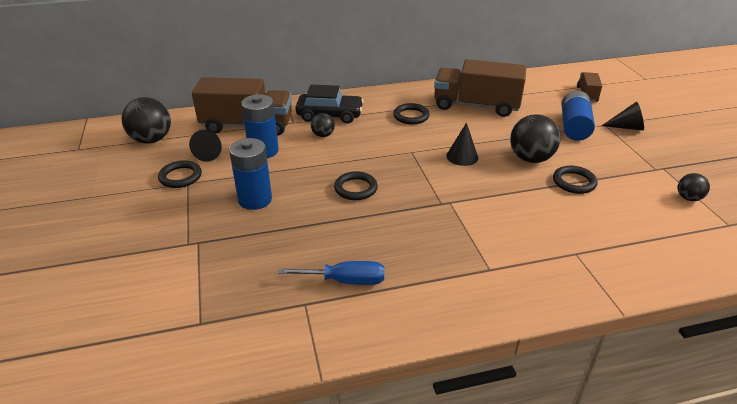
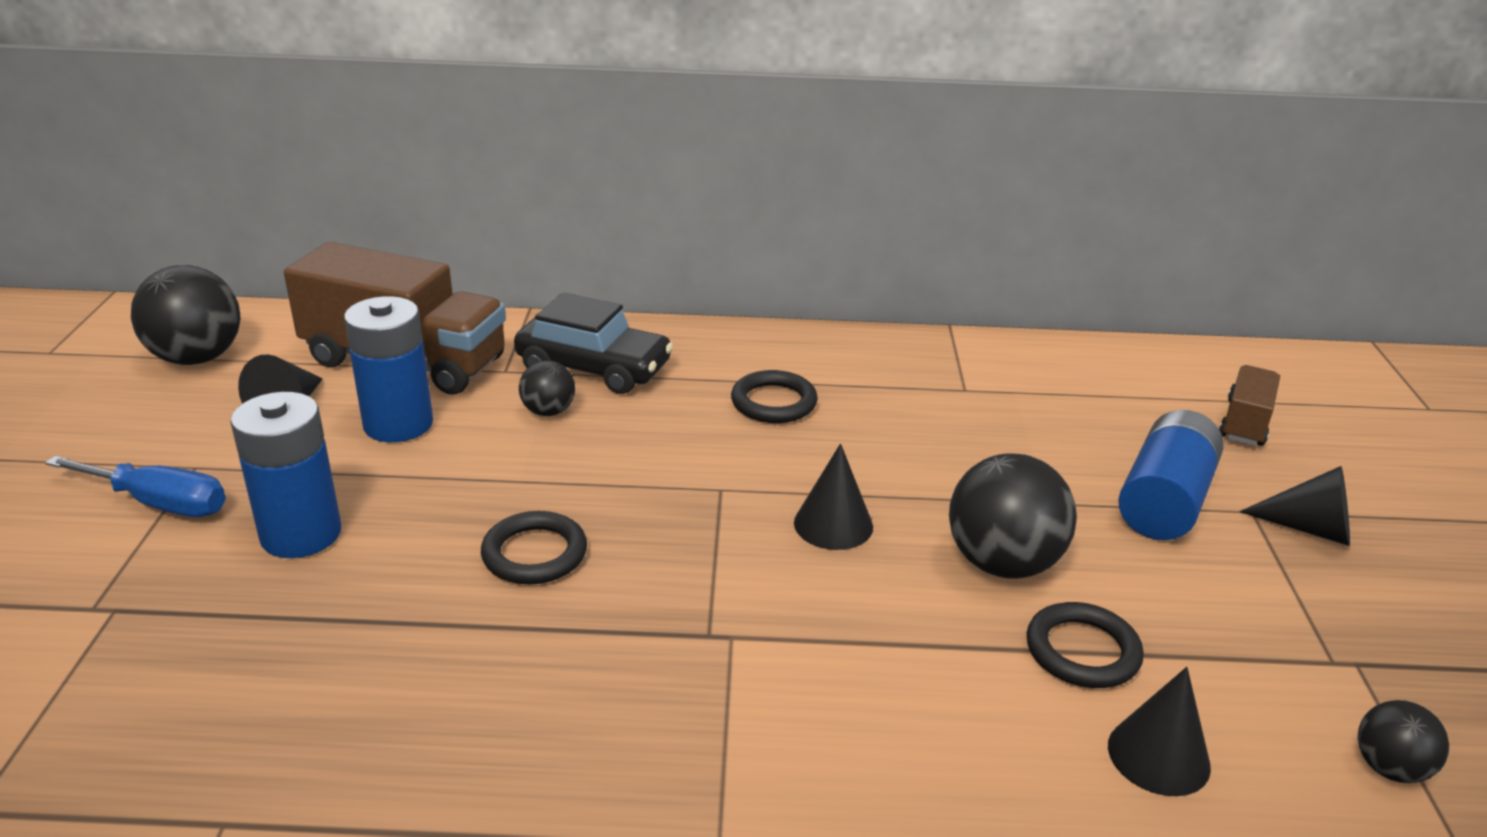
camera: 15 degrees right, 5 degrees down
(180, 177) = (191, 450): black ring -> none
(345, 281) = (354, 786): blue screwdriver -> blue screwdriver (159, 503)
(476, 106) = (944, 404): brown truck -> none
(616, 210) = (1158, 756): none -> black cone

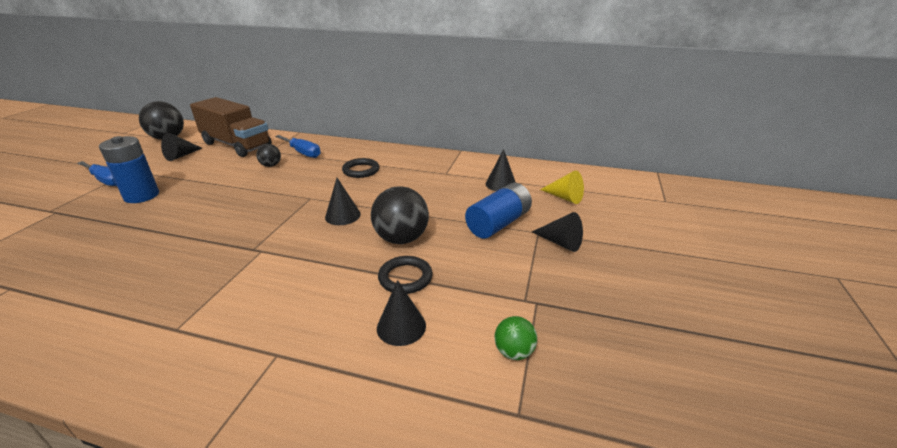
camera: 15 degrees right, 0 degrees up
(398, 424) = (213, 164): blue battery -> none
(534, 554) = (216, 212): black ring -> none
(594, 368) = (303, 153): black car -> blue screwdriver
(1099, 405) = (501, 184): none -> black cone
(1245, 423) = (564, 197): brown truck -> yellow cone
(1389, 768) = (514, 352): black ball -> green ball

